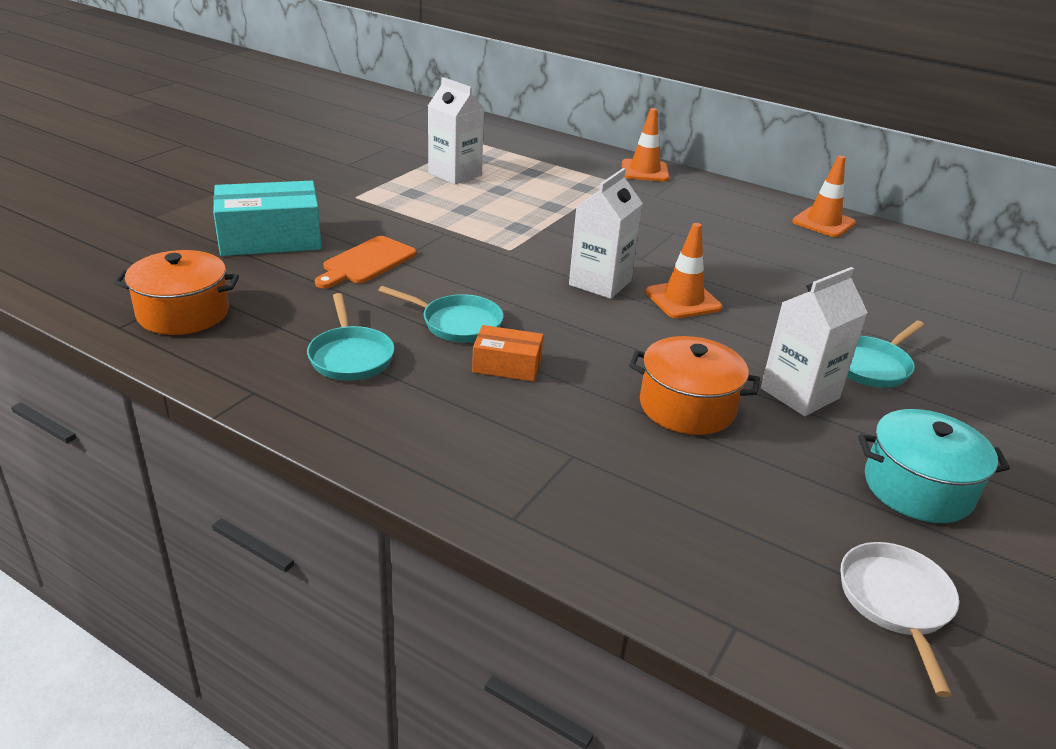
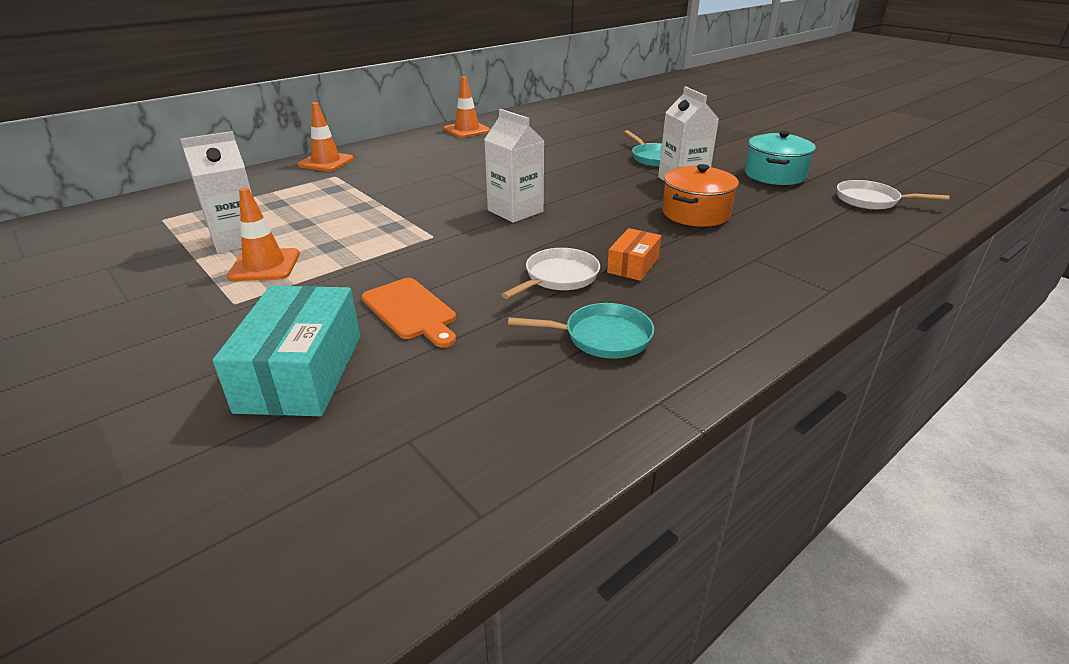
camera: 70 degrees left, 0 degrees up
(183, 313) = (467, 452): orange pot -> none
(457, 323) = (558, 277): turquoise pan -> white pan
(683, 300) = (555, 189): orange traffic cone -> orange traffic cone (265, 265)

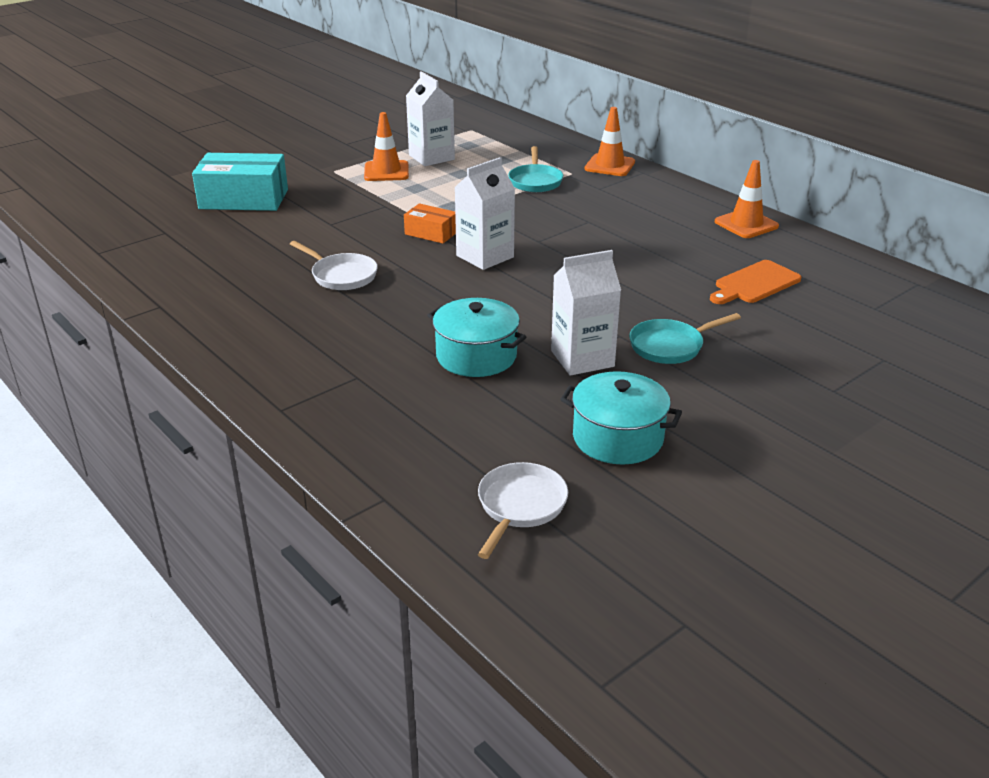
camera: 90 degrees right, 0 degrees up
(411, 311) = (305, 223): orange cutting board -> orange cutting board (754, 284)
(602, 337) = (244, 290): turquoise pan -> turquoise pan (535, 181)
(633, 265) = (356, 310): orange box -> orange box (431, 233)
(695, 213) = (476, 356): orange pot -> turquoise pot

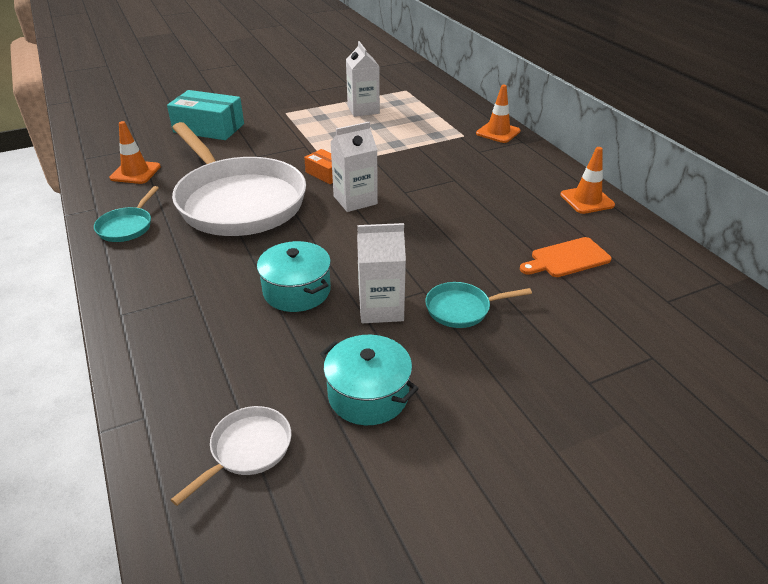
camera: 15 degrees right, 5 degrees up
(341, 275) = (238, 201): white pan -> white pan, size x2.50
(386, 171) = (323, 117): orange traffic cone -> orange traffic cone (135, 172)
(535, 181) = (431, 139): turquoise pan -> turquoise pan (127, 226)

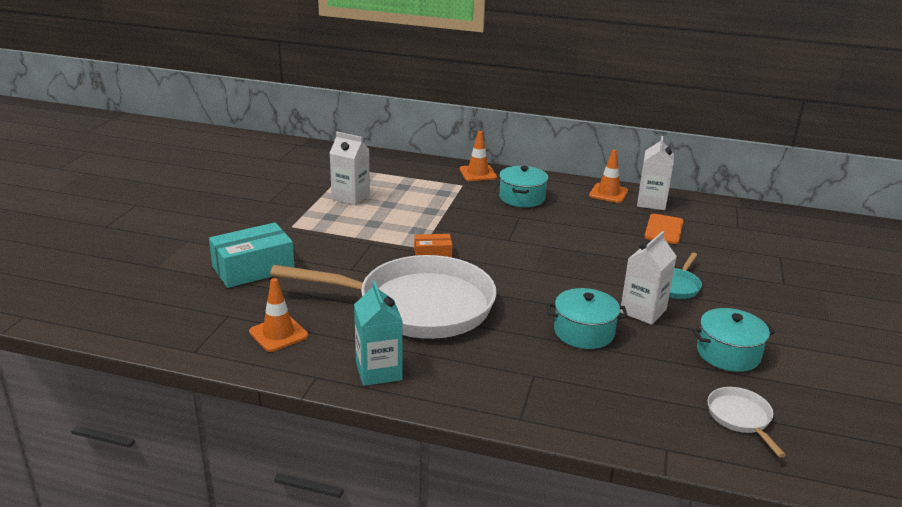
camera: 50 degrees left, 10 degrees down
(127, 226) = (378, 371): turquoise pan -> turquoise carton
(355, 200) = (491, 261): white carton -> white carton (651, 202)
(492, 166) = (522, 198): none -> turquoise pot

